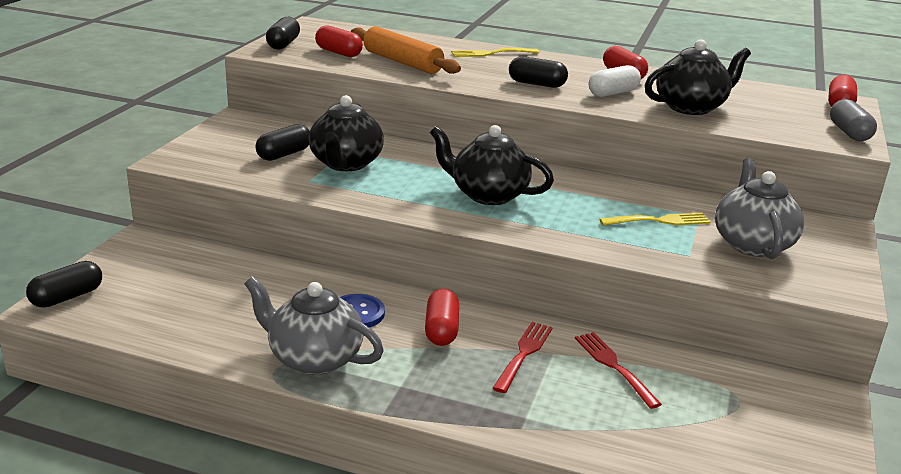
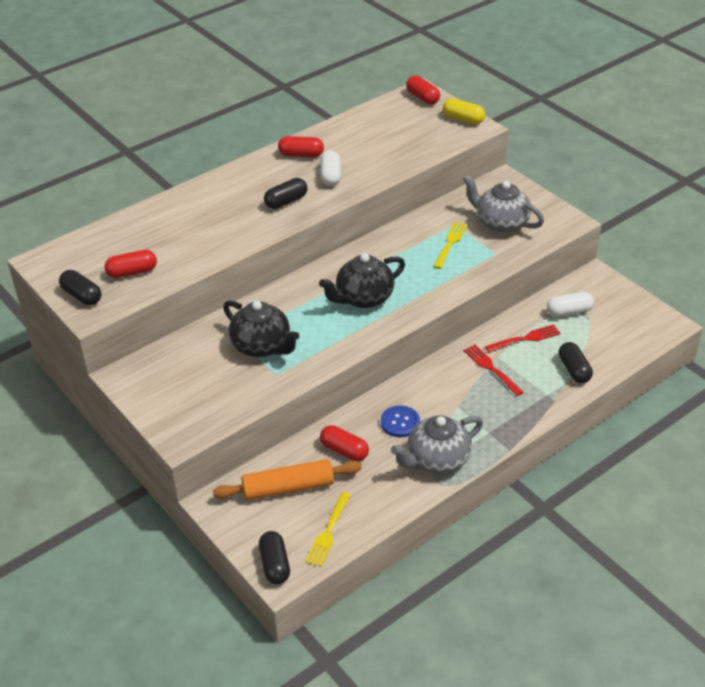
camera: 55 degrees left, 15 degrees up
(284, 154) = (219, 372): black capsule -> black capsule (574, 370)
(402, 62) = (185, 247): orange rolling pin -> orange rolling pin (288, 488)
(441, 330) = (444, 392): red capsule -> red capsule (344, 451)
(491, 53) = (204, 195): yellow fork -> yellow fork (328, 532)
(614, 366) = (525, 339): red fork -> red fork turned 150 degrees clockwise
(691, 107) = (380, 156): black teapot -> none
(717, 389) = (569, 312): none -> white capsule
(849, 133) = (463, 119): grey capsule -> yellow capsule

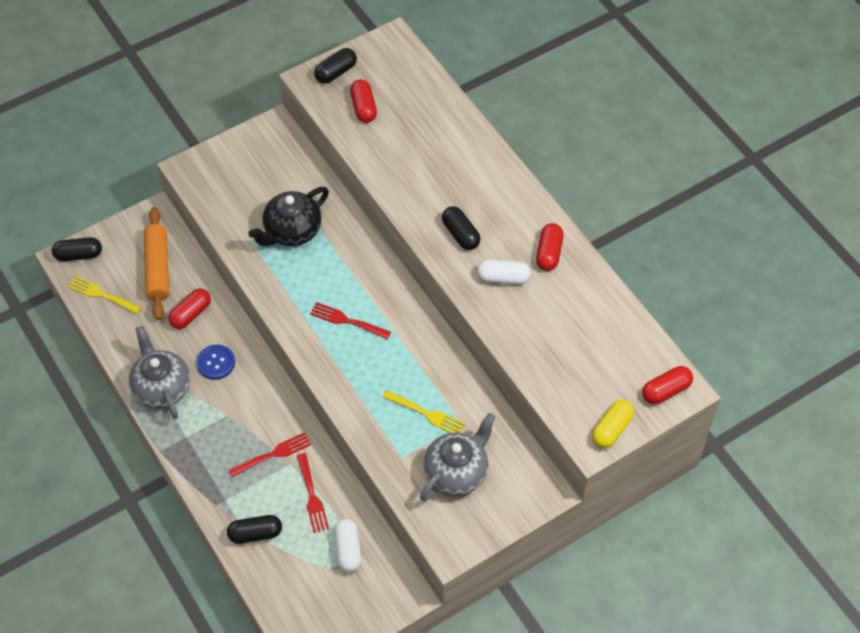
camera: 95 degrees right, 15 degrees up
(363, 298) = (347, 320): black teapot -> red fork

